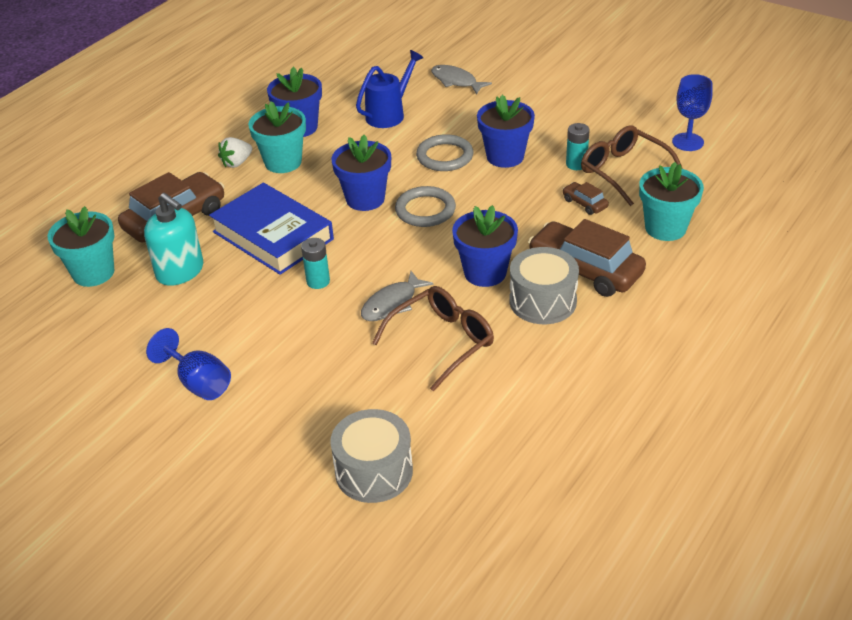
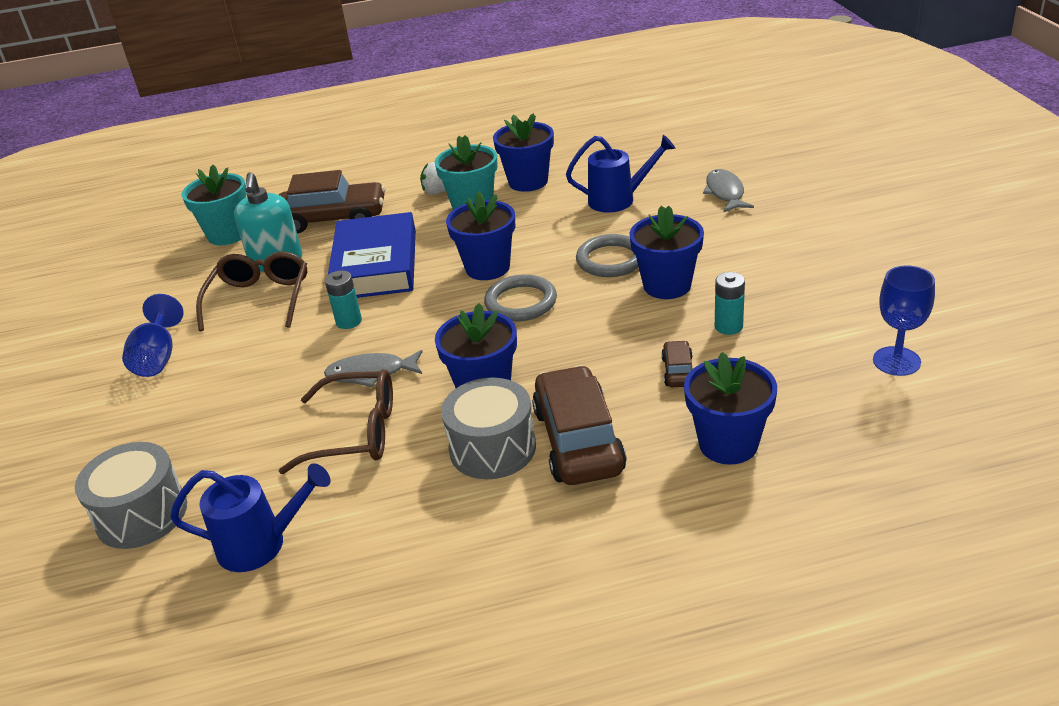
camera: 45 degrees right, 5 degrees down
(487, 433) = (262, 544): none -> blue watering can
(623, 171) = (770, 358): brown glasses -> brown glasses (260, 299)
(665, 228) = (728, 444): turquoise flower pot -> blue flower pot

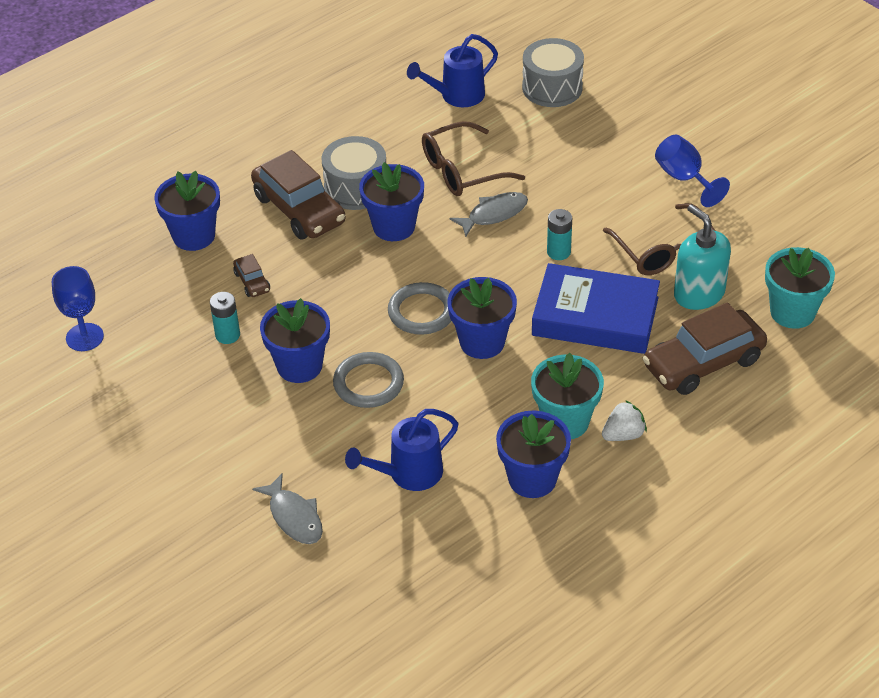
camera: 150 degrees right, 10 degrees up
(375, 265) = (595, 316): blue book -> blue book turned 45 degrees counterclockwise

